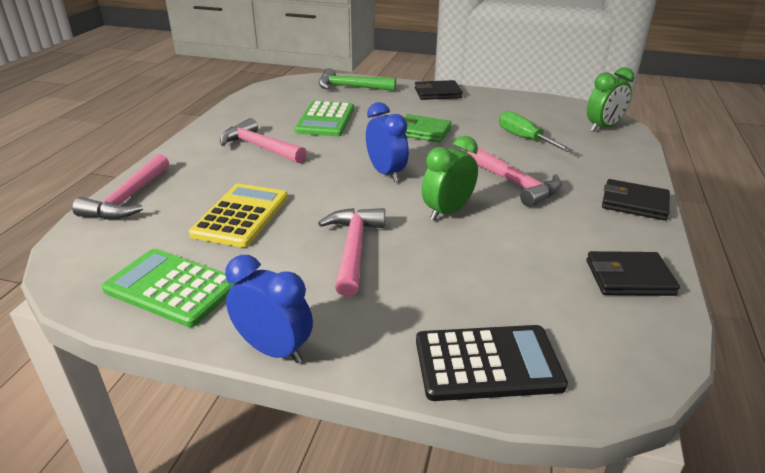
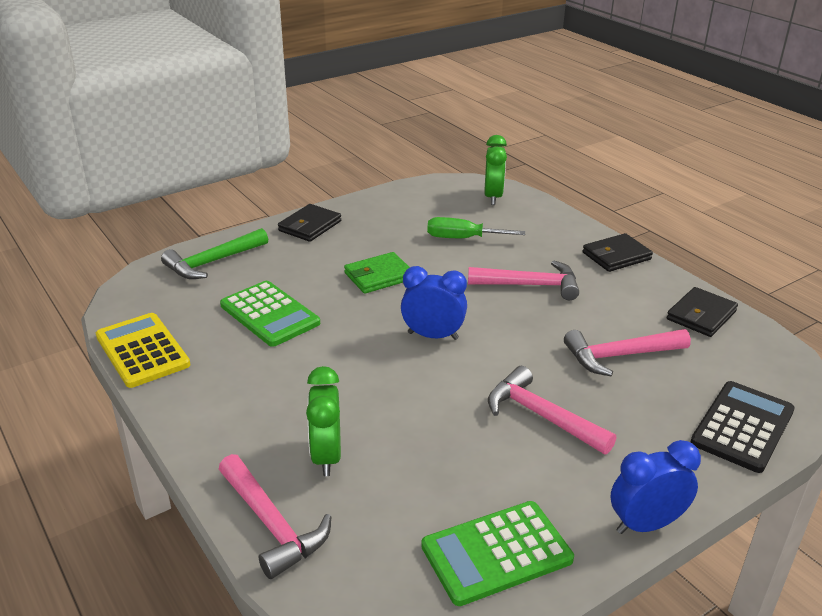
camera: 50 degrees left, 0 degrees up
(241, 216) = (409, 456): yellow calculator -> yellow calculator (142, 350)
(259, 147) = (273, 383): pink hammer -> pink hammer (619, 356)
(447, 212) = (536, 340): green clock -> green clock (326, 456)

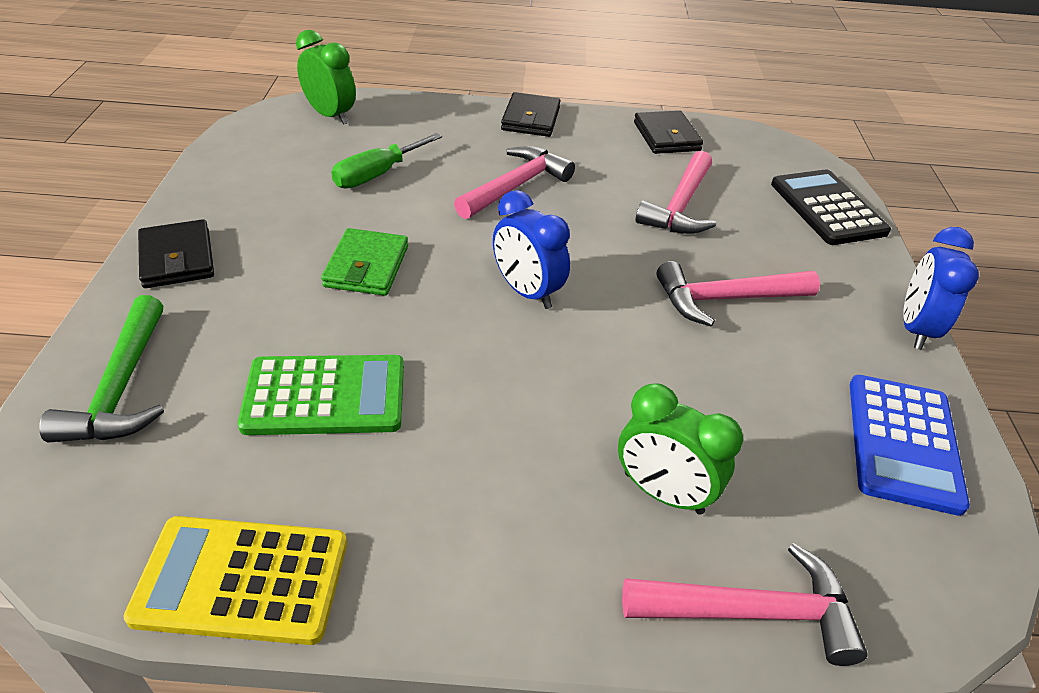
camera: 55 degrees left, 10 degrees up
(433, 336) = (527, 292): blue clock -> blue clock turned 90 degrees counterclockwise
(496, 553) = (903, 442): green calculator -> blue calculator

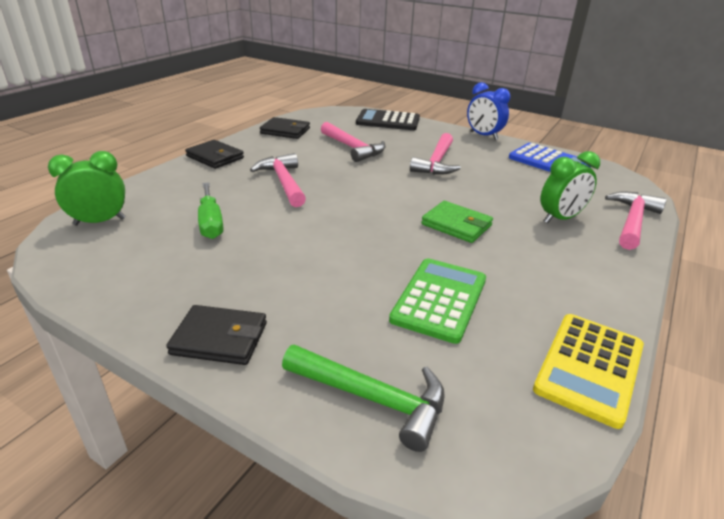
camera: 60 degrees left, 10 degrees down
(366, 266) = (317, 253): green wallet -> green wallet (456, 225)
(527, 292) = (390, 208): blue clock -> none

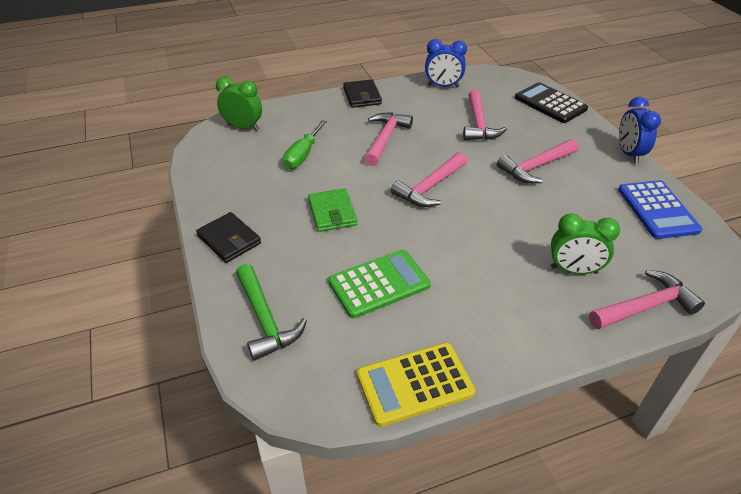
camera: 40 degrees right, 10 degrees up
(285, 131) = (443, 86): black wallet -> blue clock
(375, 204) = (430, 187): none -> pink hammer
(456, 225) = (470, 233): green wallet -> green wallet (332, 212)

